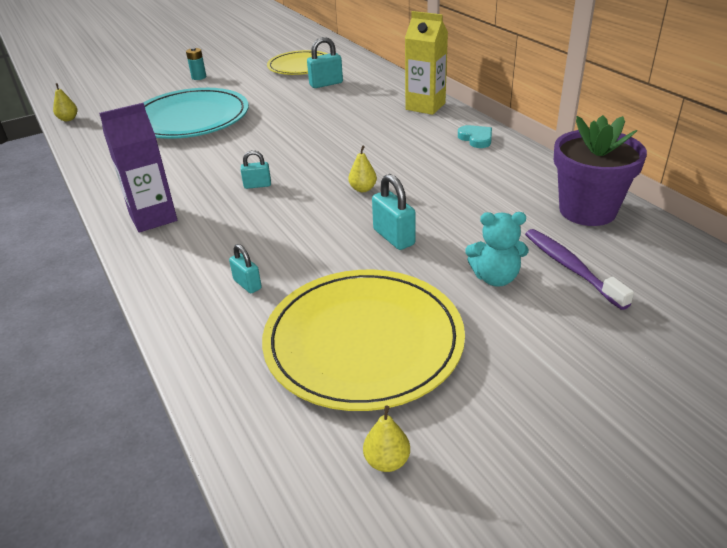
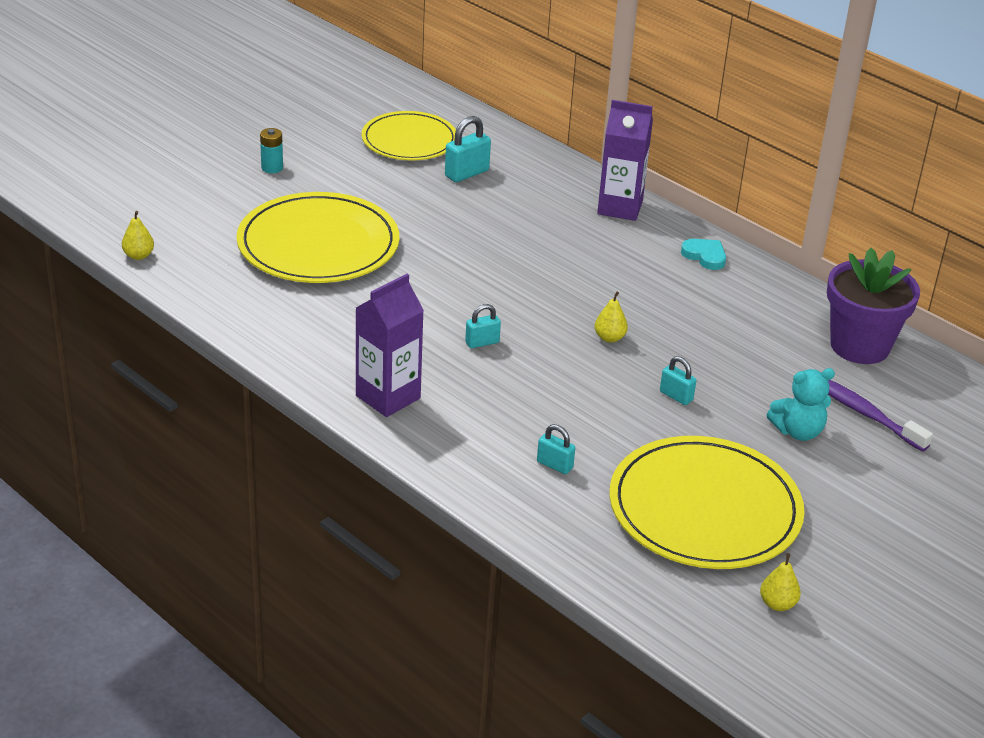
camera: 20 degrees left, 0 degrees up
(190, 118) = (318, 244): turquoise plate -> yellow plate
(393, 237) = (676, 396): turquoise padlock -> turquoise padlock, size x0.63
(425, 106) = (620, 207): yellow carton -> purple carton

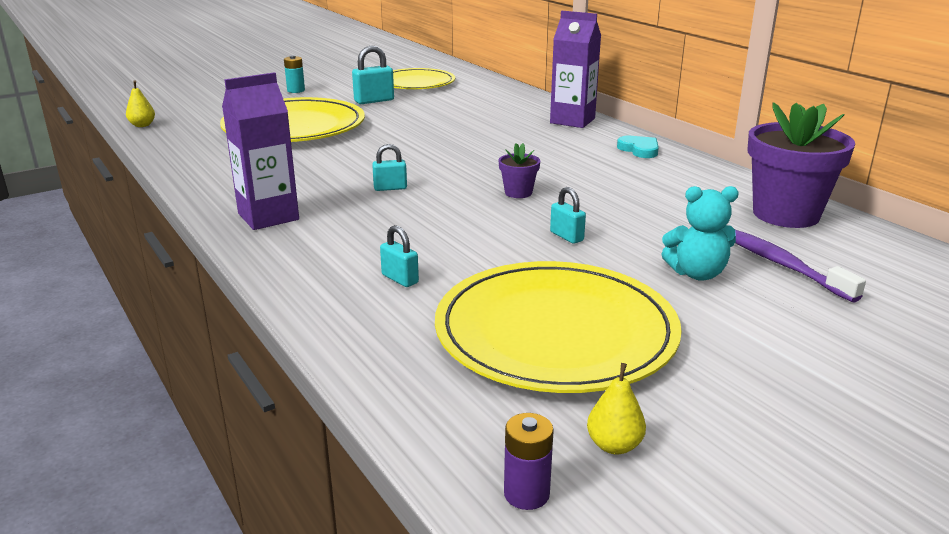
camera: 15 degrees right, 10 degrees down
(467, 173) = (450, 99): turquoise padlock -> turquoise padlock (374, 101)
(609, 338) = (518, 193): yellow pear -> purple flower pot
(733, 646) = (526, 494): none -> purple battery

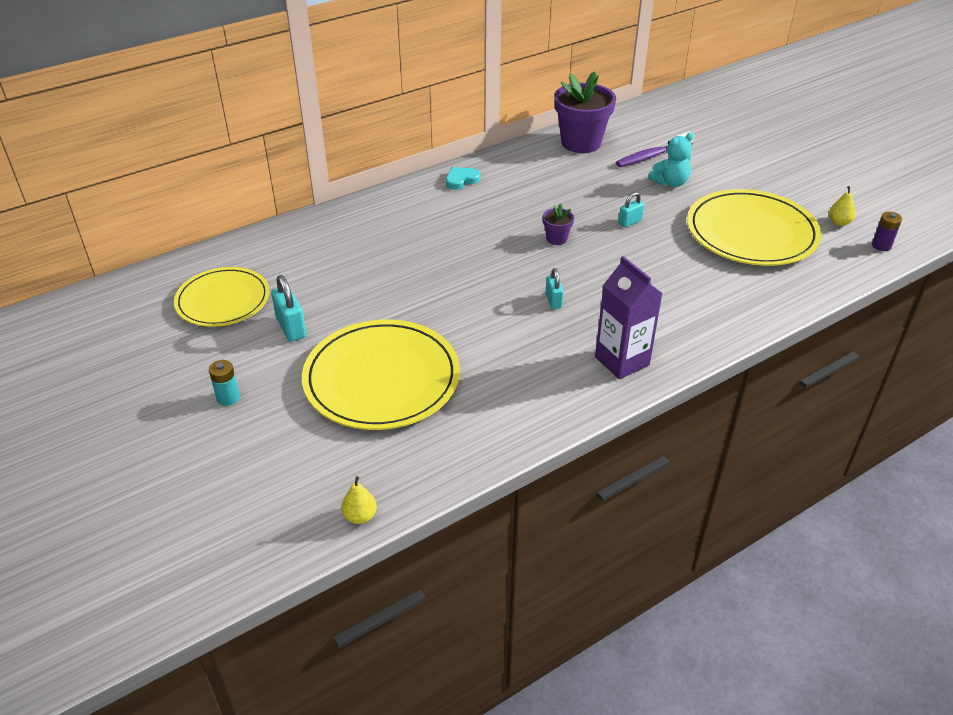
camera: 90 degrees left, 15 degrees up
(400, 279) = (708, 288): turquoise padlock -> none
(572, 121) = (382, 205): purple carton -> none
(697, 273) = (670, 182): turquoise teddy bear -> turquoise teddy bear turned 60 degrees clockwise

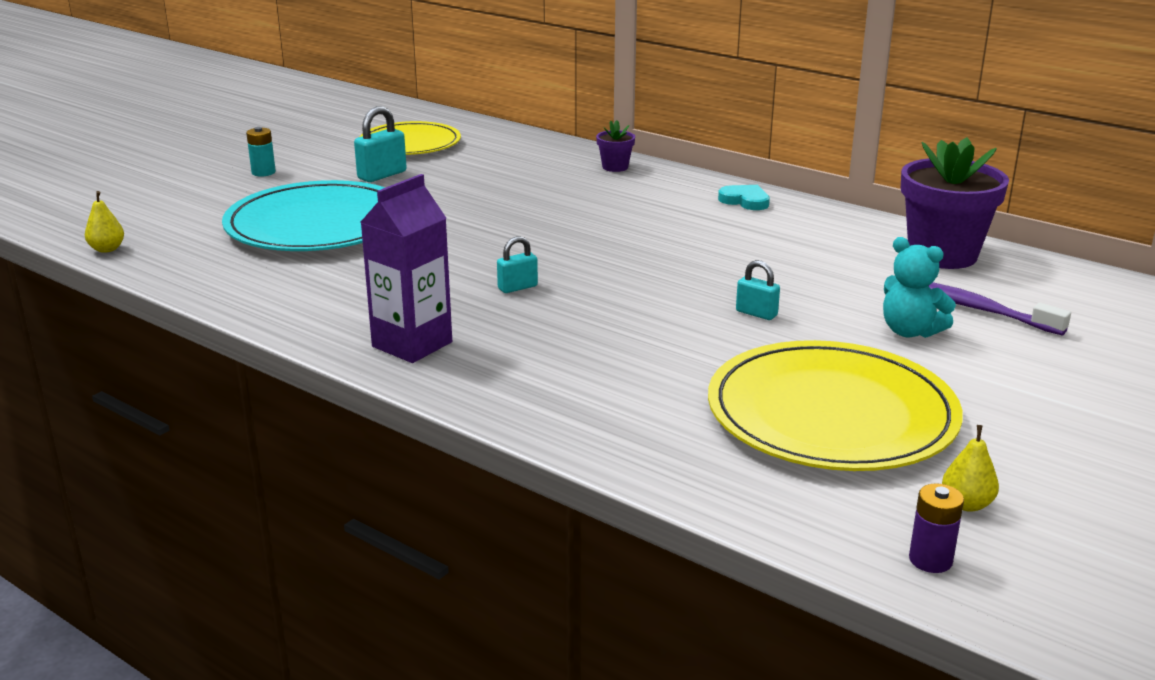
camera: 70 degrees right, 15 degrees down
(382, 378) = (317, 224): yellow plate -> turquoise plate
(556, 238) = (663, 271): purple flower pot -> purple flower pot (615, 167)

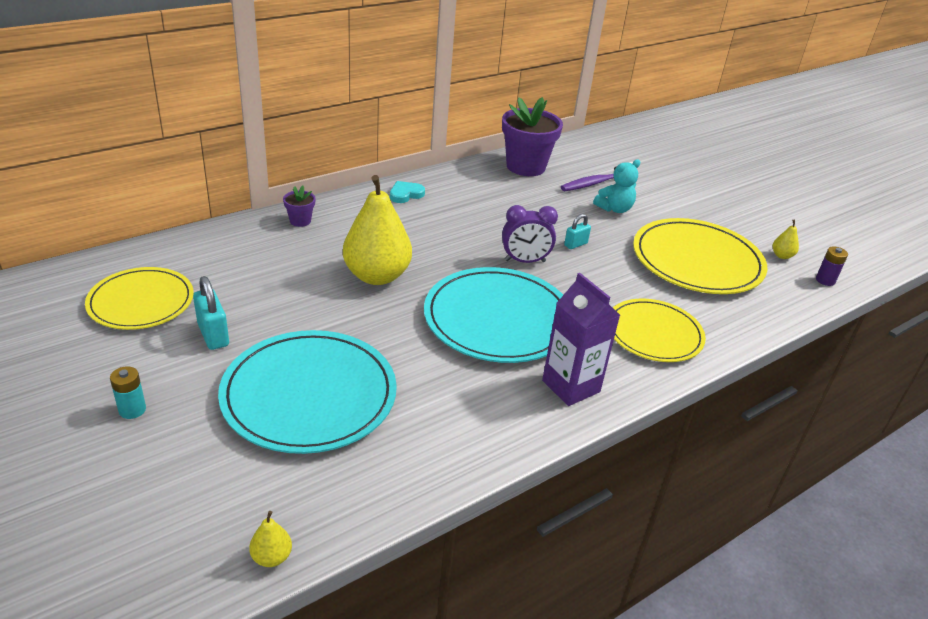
camera: 75 degrees left, 10 degrees up
(517, 287) = (498, 319): turquoise padlock -> turquoise plate
(545, 216) = (377, 276): none -> yellow pear
(575, 390) = (654, 333): none -> yellow plate
(669, 286) = (525, 261): none -> purple clock

